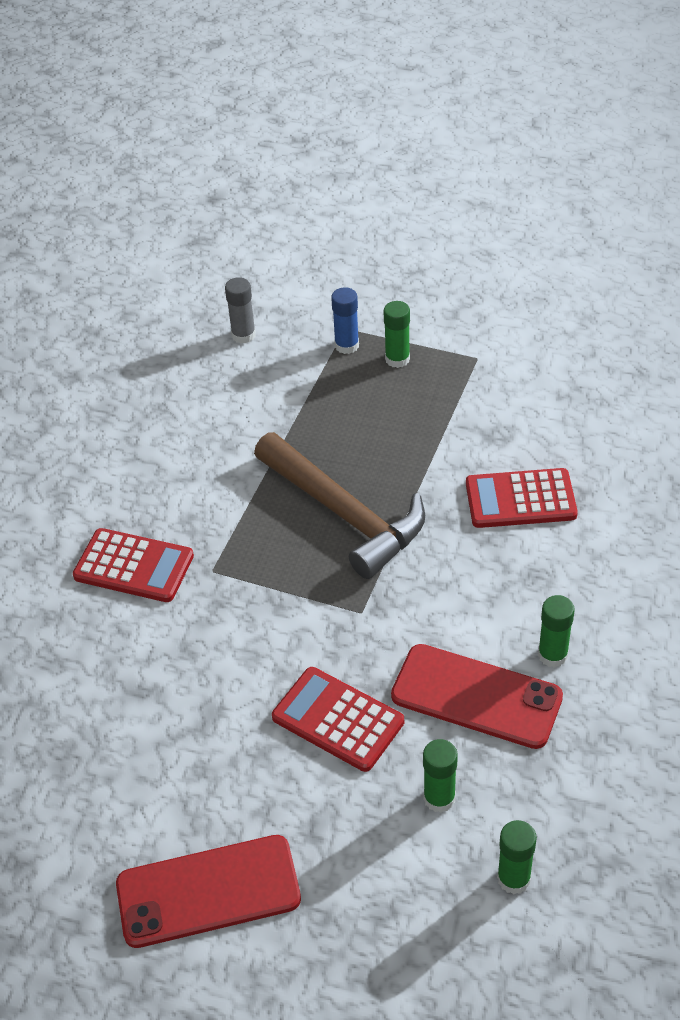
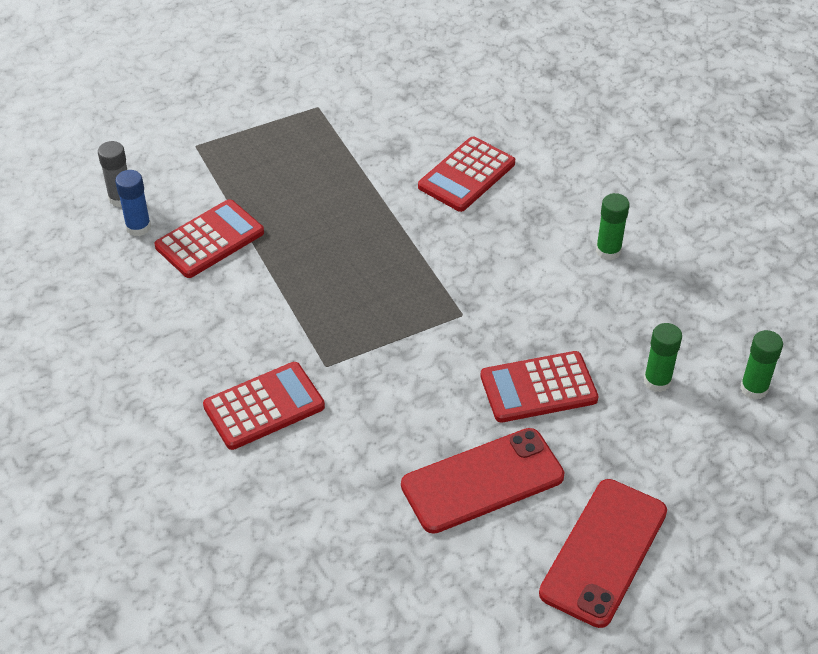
camera: 50 degrees left, 0 degrees up
(261, 411) = (210, 240): none -> red calculator
(344, 513) = (366, 263): brown hammer -> none
(346, 345) = (212, 156): blue glue stick -> blue glue stick (138, 227)
(397, 359) = (263, 142): green glue stick -> none
(476, 696) = (599, 308): red phone -> red phone (482, 481)

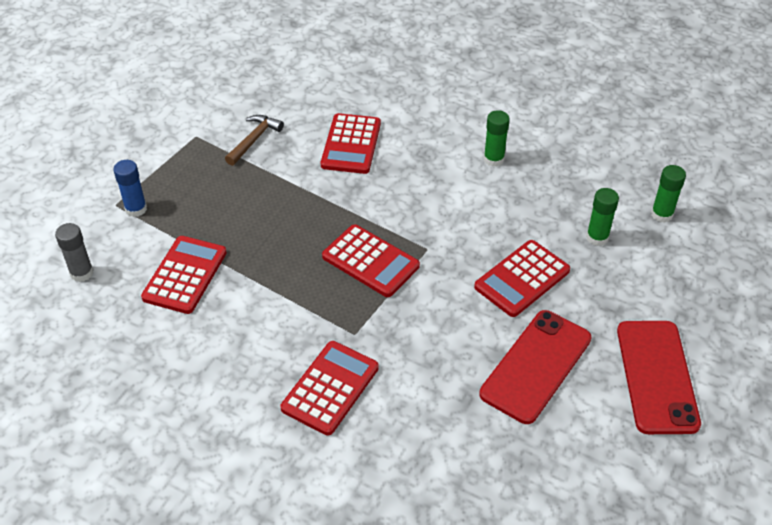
camera: 30 degrees left, 0 degrees up
(138, 227) = (115, 290): blue glue stick -> blue glue stick (136, 209)
(372, 132) = (254, 140): none -> brown hammer
(395, 302) = (370, 261): none -> red calculator

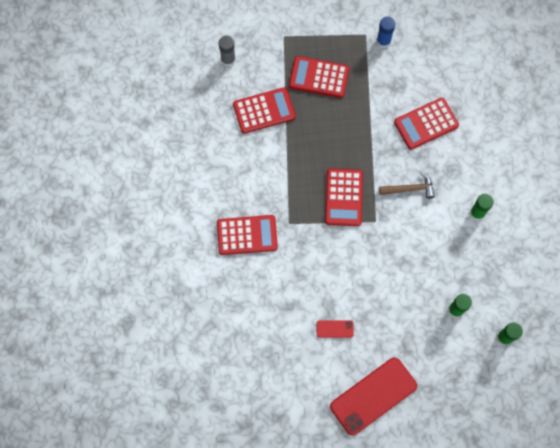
camera: 55 degrees right, 25 degrees up
(136, 209) = (289, 49): blue glue stick -> blue glue stick (383, 41)
(254, 140) = (387, 68): brown hammer -> brown hammer (410, 189)
(522, 279) = (391, 286): red calculator -> red calculator (319, 77)
(536, 366) = (334, 329): red phone -> red phone, size x0.44

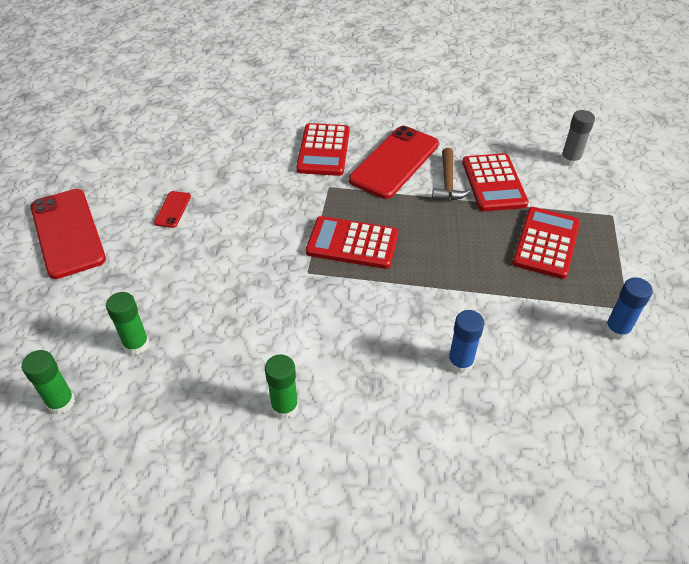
camera: 100 degrees right, 25 degrees down
(252, 181) = (394, 162): none -> red phone
(410, 189) = (349, 321): brown hammer -> brown hammer (448, 182)
(426, 124) = (460, 362): red calculator -> blue glue stick

